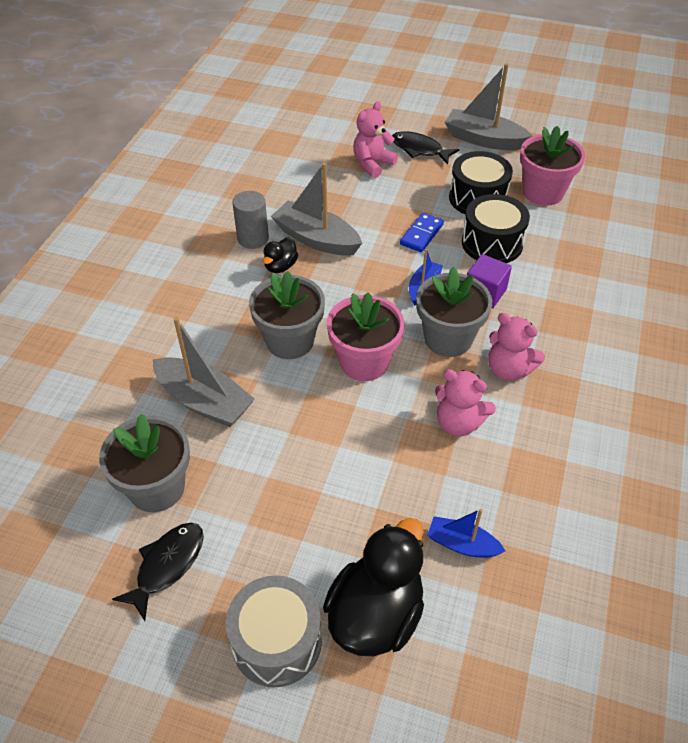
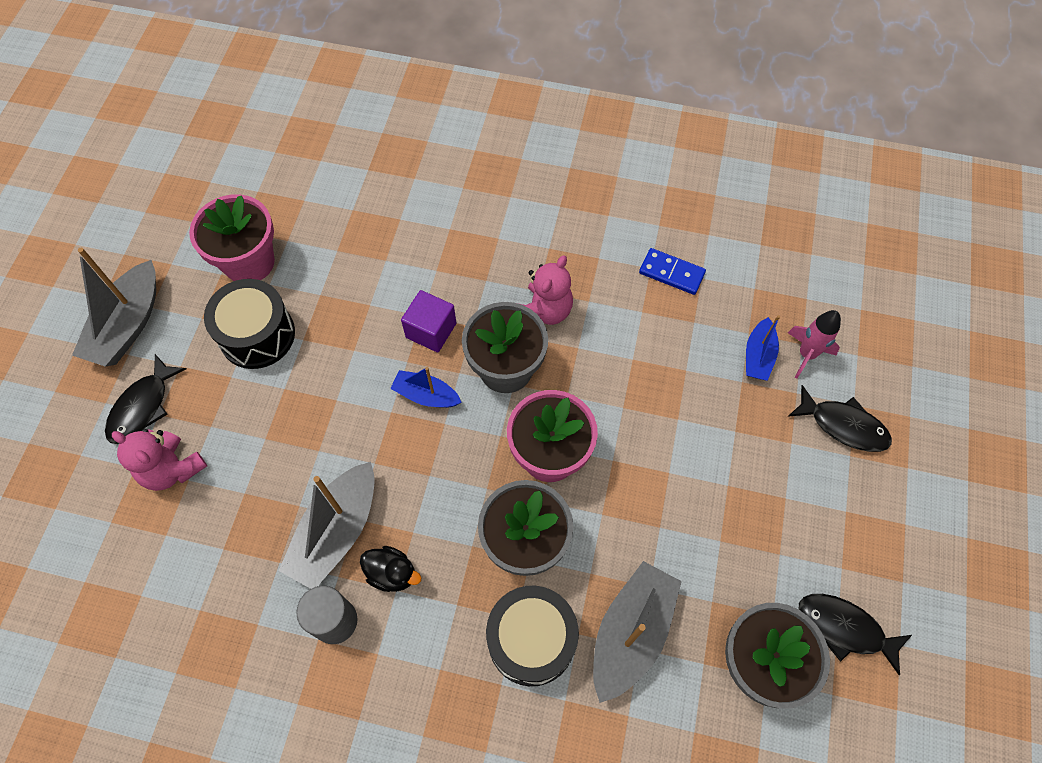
camera: 95 degrees left, 15 degrees up
(276, 641) = (891, 508): grey drum -> none
(376, 614) = (843, 425): black duck -> black fish
(421, 234) = (327, 400): blue domino -> blue domino (671, 273)
(458, 423) = (621, 358): pink teddy bear -> none
(464, 594) = (806, 354): none -> pink rocket
(492, 243) = (345, 321): black drum -> black drum (531, 640)

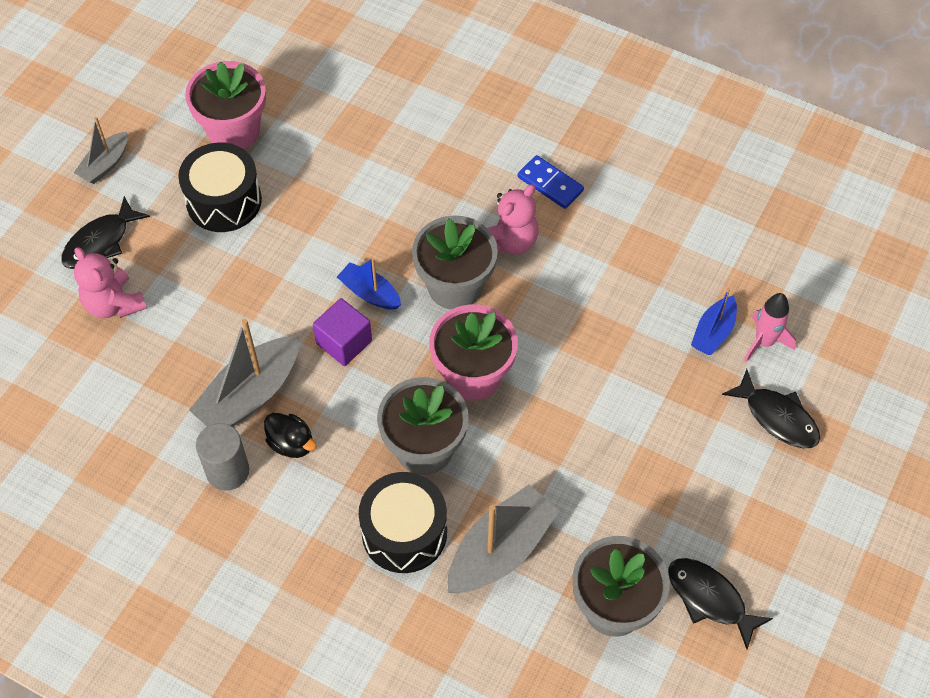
camera: 15 degrees right, 5 degrees down
(128, 325) = (105, 164): grey boat -> grey boat, size x0.57
(431, 330) = (392, 234): purple cube -> purple cube (344, 342)
(671, 273) = (651, 233): blue domino -> blue domino (550, 184)

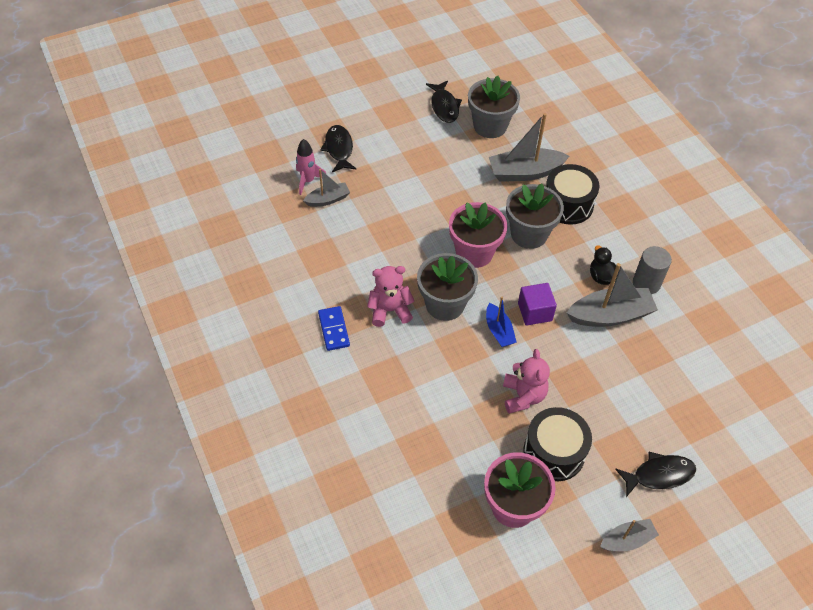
camera: 145 degrees left, 5 degrees down
(114, 304) = (669, 423): pink teddy bear -> pink teddy bear (523, 396)
(713, 332) = (328, 199): blue boat -> grey boat

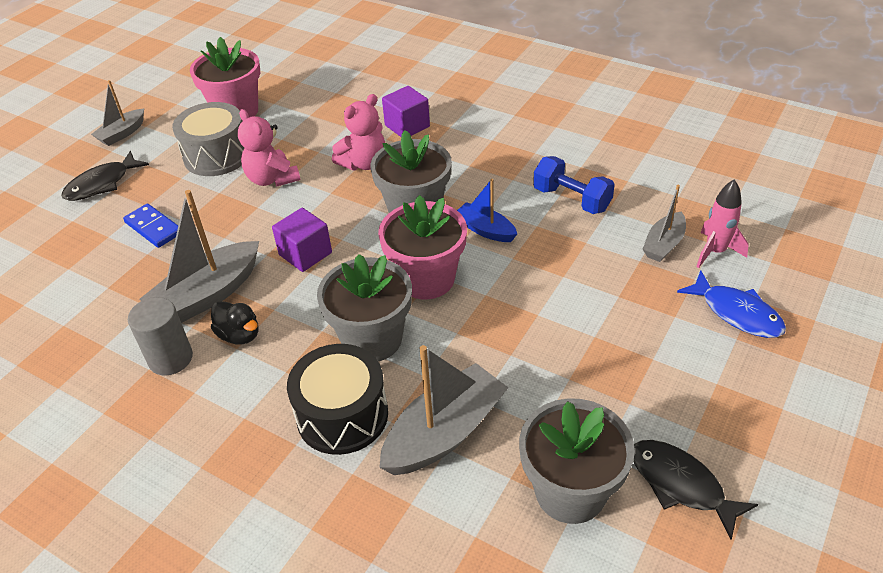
camera: 150 degrees right, 10 degrees down
(334, 329) = (506, 141): blue domino -> blue domino (153, 228)
(339, 149) = (737, 313): black fish -> blue fish
(343, 256) = (571, 199): none -> blue dumbbell
(388, 391) = (407, 126): none -> purple cube
(390, 310) = (468, 179): pink teddy bear -> pink teddy bear (364, 163)
(499, 331) = (335, 217): blue boat -> blue boat (485, 230)
(554, 452) = (217, 155): black drum -> grey drum

